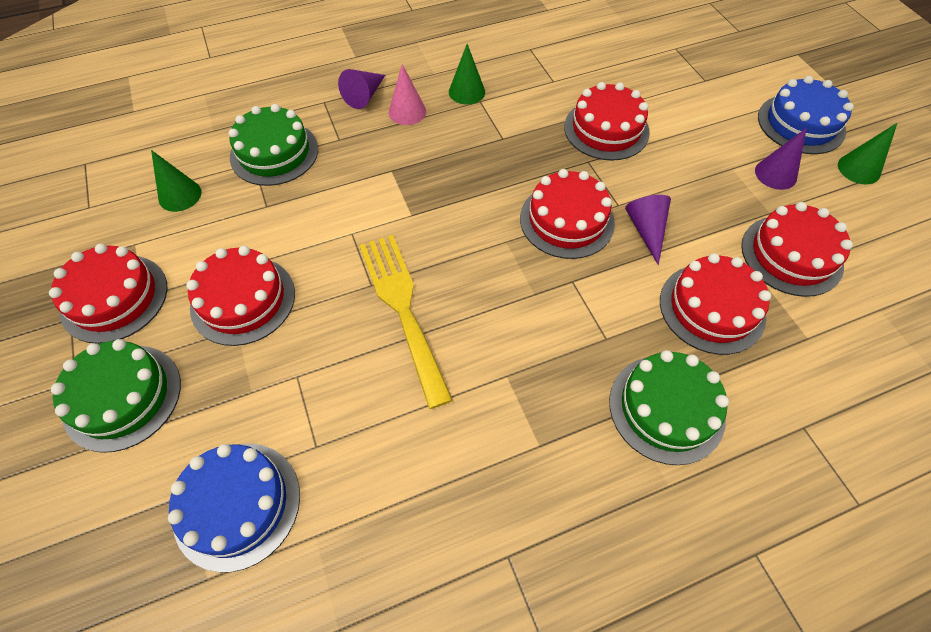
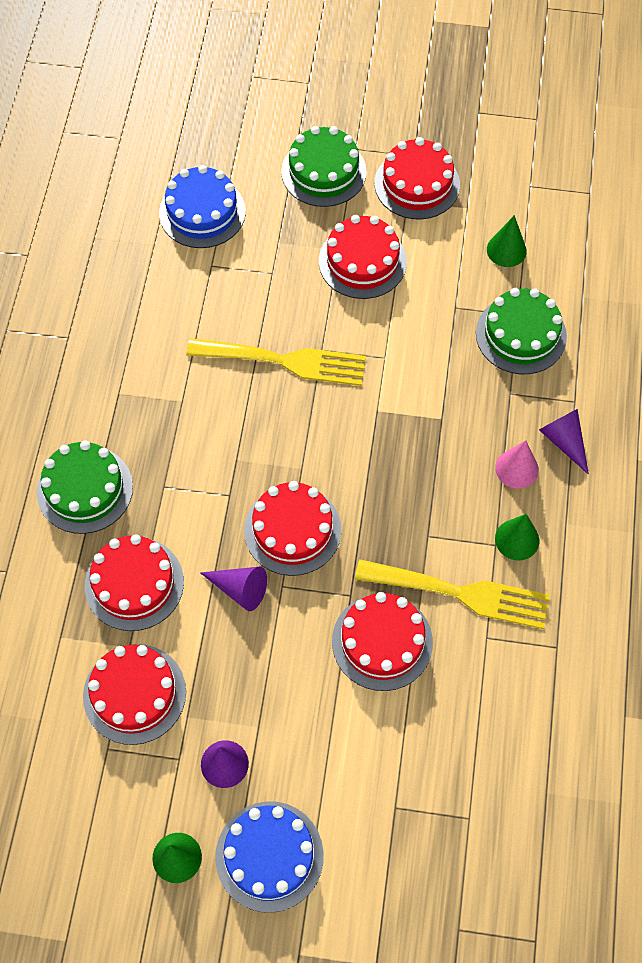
camera: 120 degrees right, 5 degrees up
(533, 104) = (461, 593): none -> yellow fork

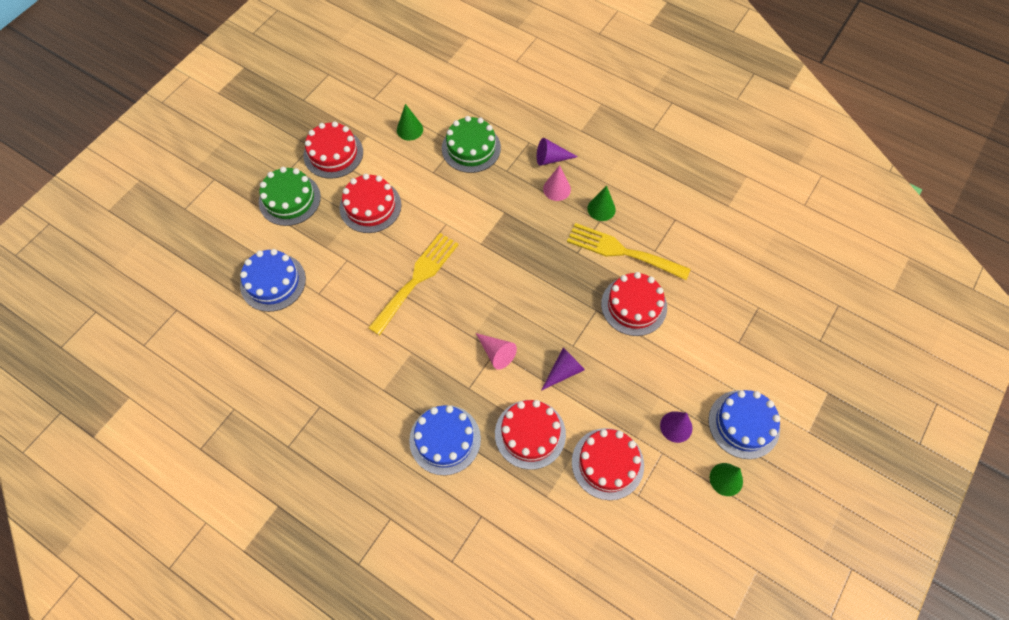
camera: 65 degrees left, 0 degrees up
(85, 489) = (445, 439): green cake -> blue cake
(226, 498) = (496, 353): none -> pink cone
(292, 530) = (538, 324): red cake -> none
(461, 593) = (622, 251): yellow fork -> yellow fork turned 105 degrees counterclockwise

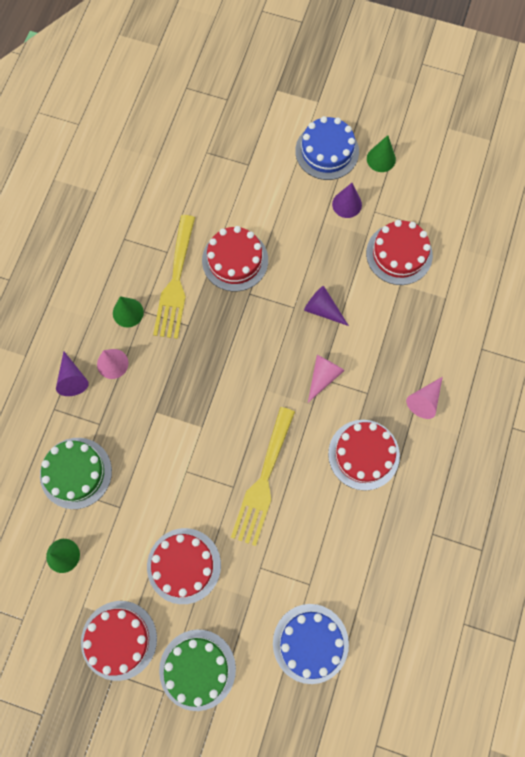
camera: 105 degrees left, 10 degrees up
(417, 279) = (263, 481): yellow fork -> yellow fork turned 90 degrees counterclockwise
(445, 439) = (424, 400): blue cake -> pink cone
(530, 434) = (394, 325): red cake -> red cake (363, 454)

